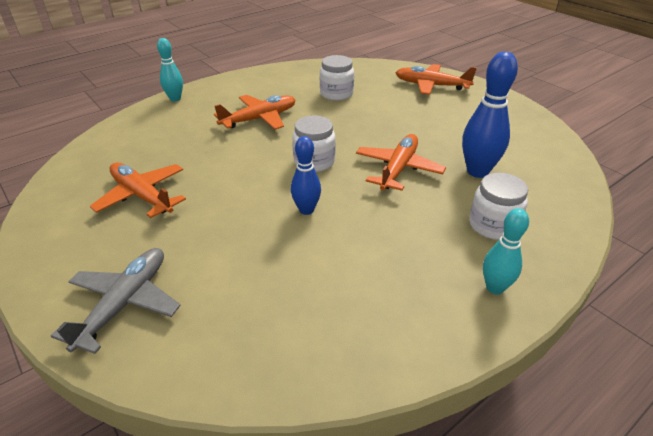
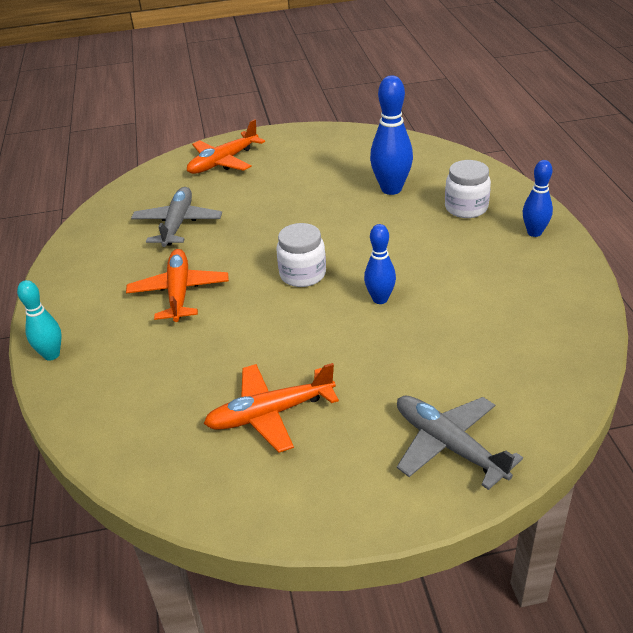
camera: 60 degrees left, 0 degrees up
(336, 94) = (177, 224): white jar -> grey plane
(398, 169) = (355, 228): orange plane -> none
(495, 288) = (534, 232): turquoise bowling pin -> blue bowling pin

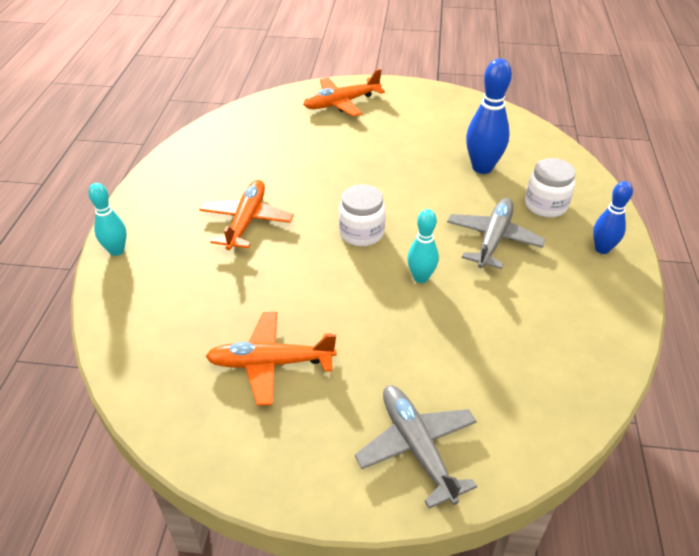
camera: 15 degrees right, 5 degrees up
(177, 224) = (275, 154): grey plane -> grey plane (493, 239)
(380, 299) = (420, 277): blue bowling pin -> turquoise bowling pin

